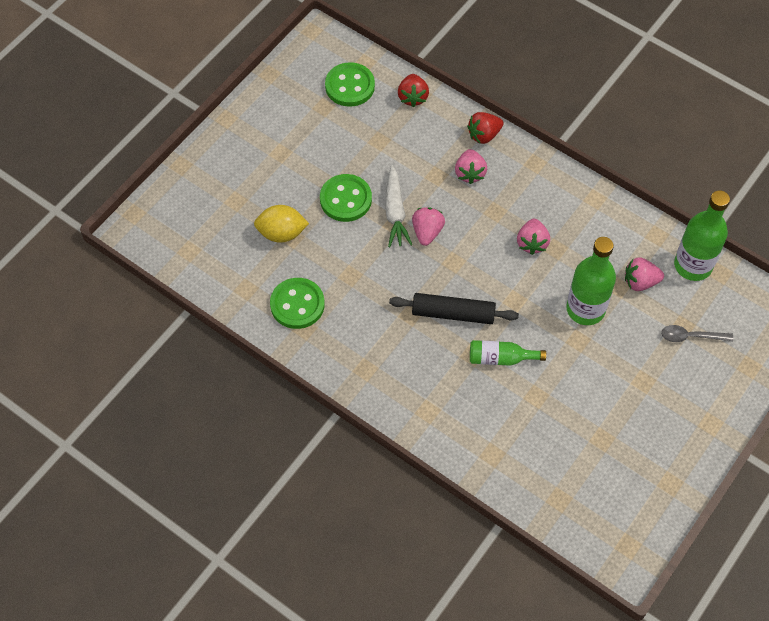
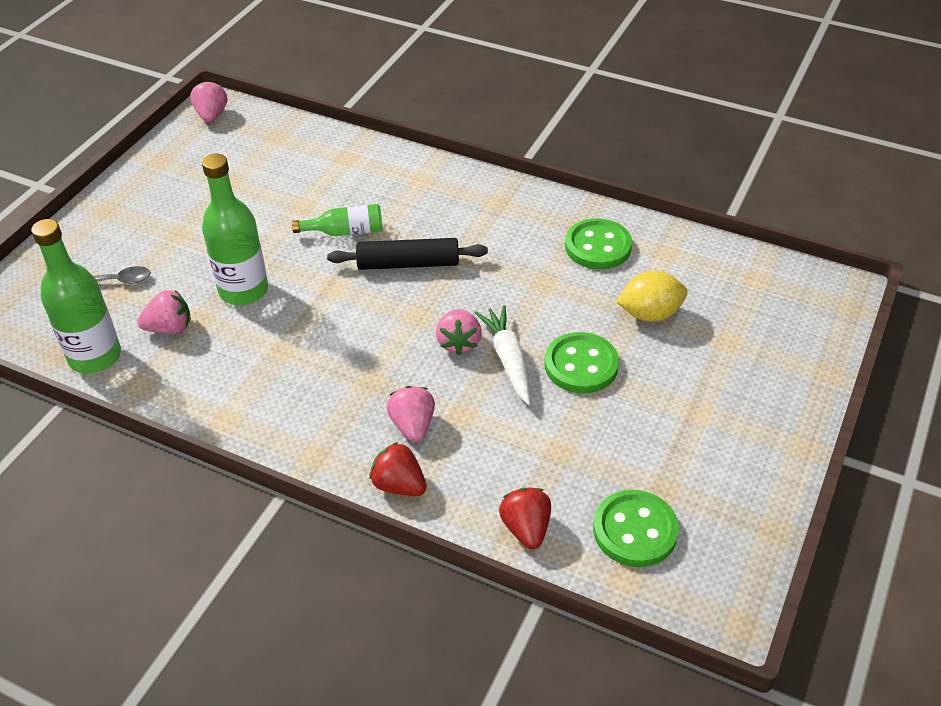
camera: 170 degrees right, 15 degrees down
(484, 135) = (399, 485): red strawberry -> red strawberry turned 105 degrees counterclockwise
(532, 243) = (315, 351): pink strawberry -> pink strawberry (211, 115)

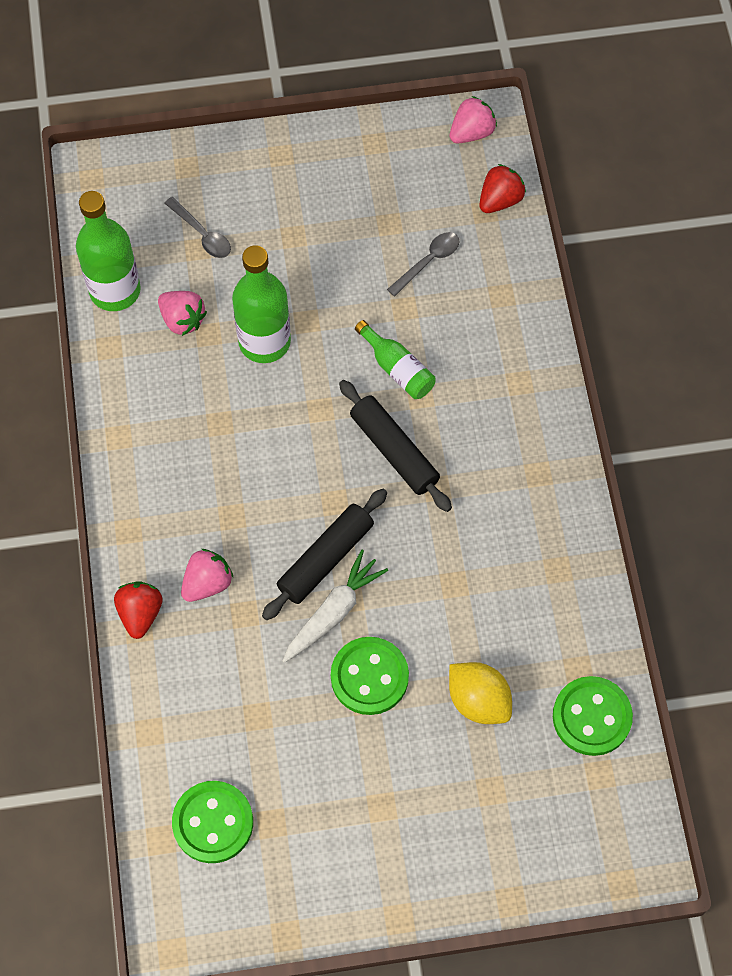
camera: 55 degrees right, 20 degrees up
(281, 178) = (428, 262): none -> grey spoon
(459, 343) = (325, 558): pink strawberry -> black rolling pin
(526, 528) = (160, 737): red strawberry -> red strawberry (500, 200)
(598, 246) = (540, 602): green button -> green button (591, 717)

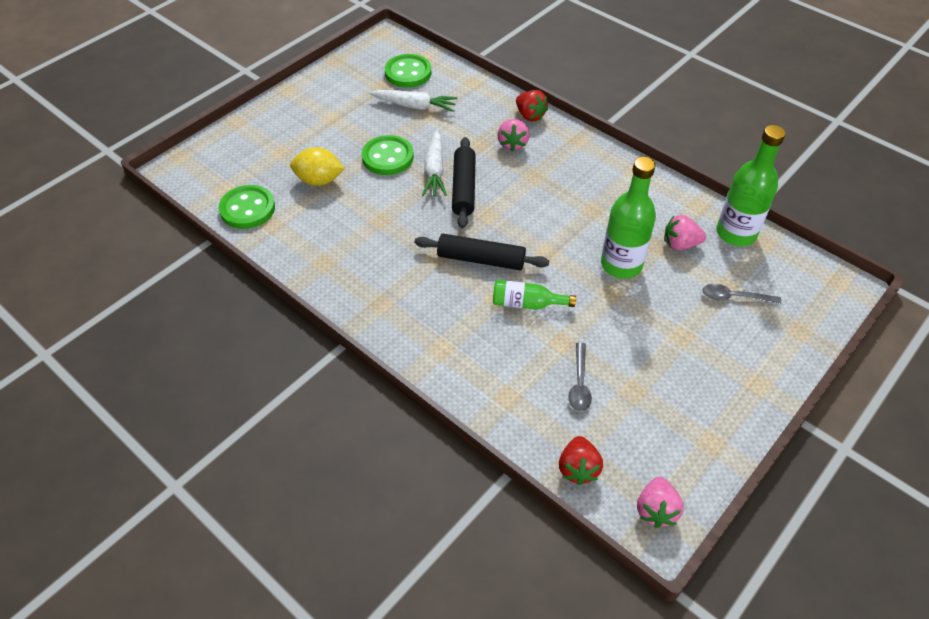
camera: 140 degrees right, 15 degrees down
(261, 745) = (414, 106): none -> white carrot

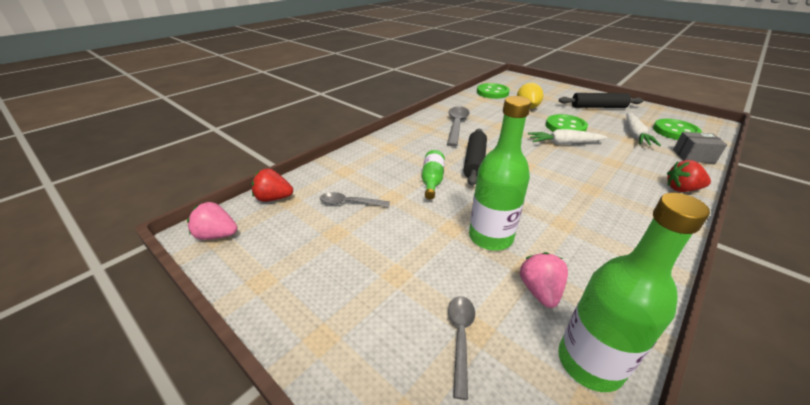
camera: 90 degrees right, 15 degrees down
(374, 267) = (456, 125): none -> grey spoon
(464, 188) = (551, 155): black rolling pin -> black rolling pin (598, 107)
(467, 83) = (693, 156): none -> grey box
(512, 144) = (627, 178): pink strawberry -> none
(530, 115) = (681, 189): red strawberry -> red strawberry turned 45 degrees clockwise

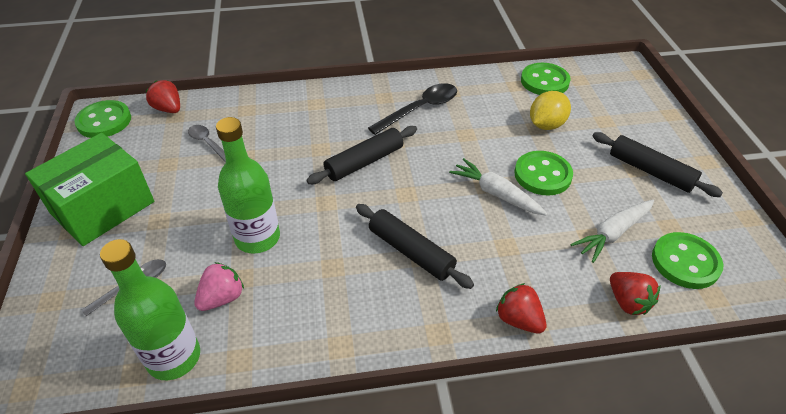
camera: 40 degrees right, 10 degrees up
(217, 235) = (104, 121): pink strawberry -> green button
(326, 298) = (103, 207): none -> green box
(432, 181) = (296, 160): green bottle -> none
(456, 125) = (420, 109): grey spoon -> black spoon
(582, 190) = (411, 252): none -> black rolling pin
(693, 156) = (628, 302): grey box -> red strawberry

